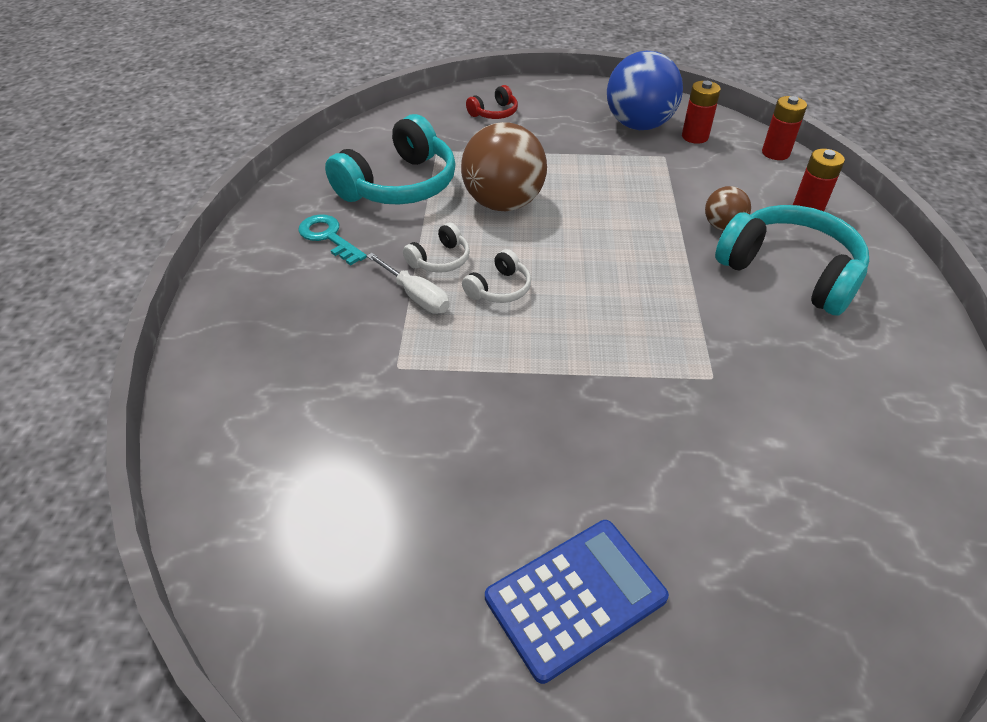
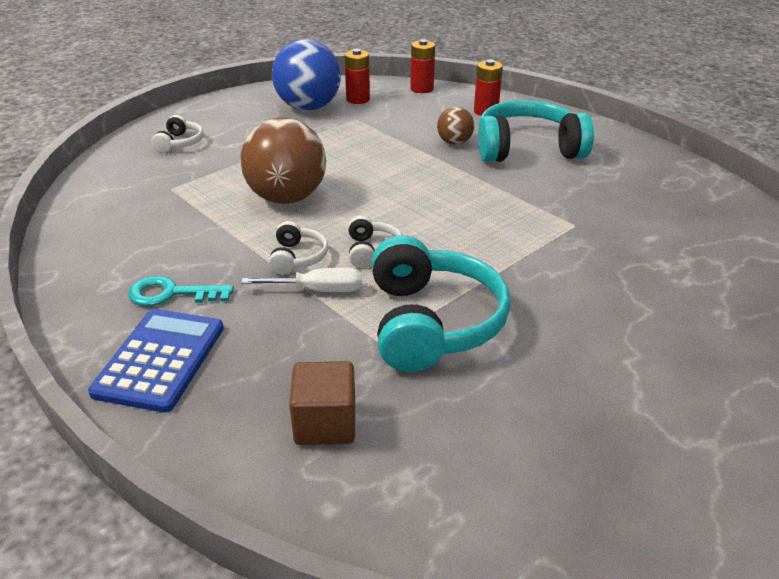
camera: 45 degrees left, 10 degrees down
(282, 399) = (325, 423): none -> brown cube
(399, 185) = (176, 226): turquoise headphones -> turquoise headphones (432, 323)
(494, 113) = (180, 143): red headphones -> white headphones
(575, 597) = (690, 383): blue calculator -> blue calculator (160, 360)

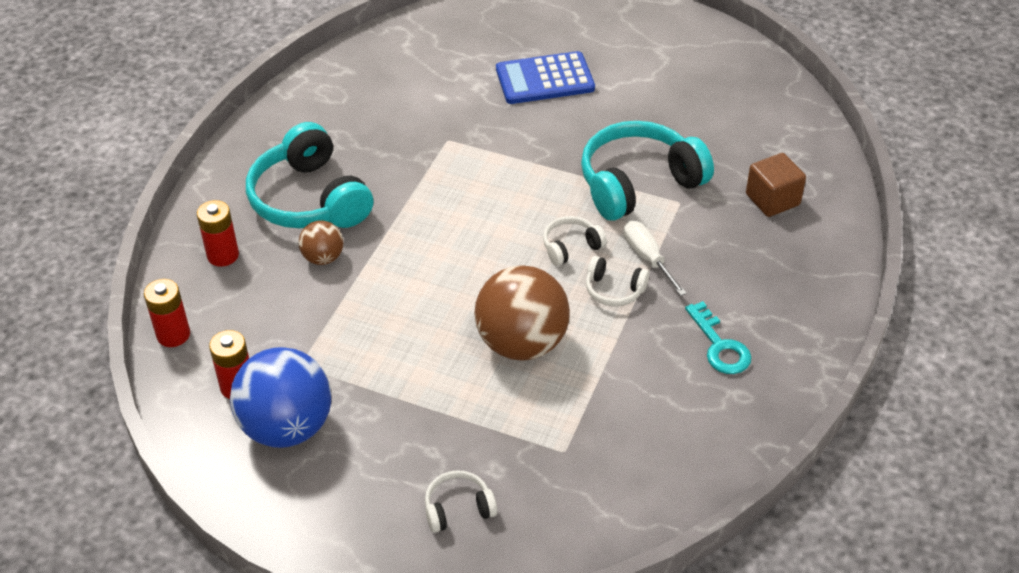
camera: 115 degrees left, 10 degrees up
(160, 360) = (790, 308): blue calculator -> blue calculator (545, 79)
(297, 257) = (614, 290): white headphones -> white headphones turned 135 degrees counterclockwise

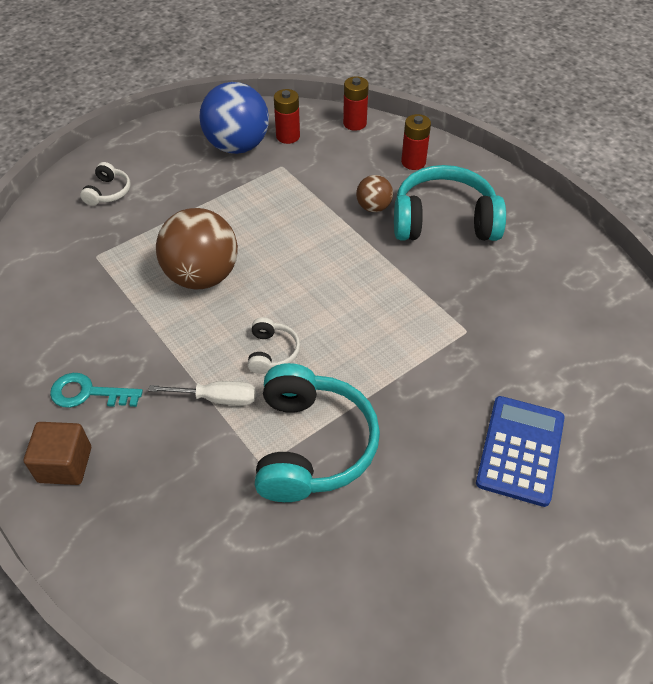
camera: 120 degrees right, 5 degrees up
(614, 290) = (203, 356): white headphones -> none
(772, 200) = (204, 552): brown cube -> brown cube (65, 464)

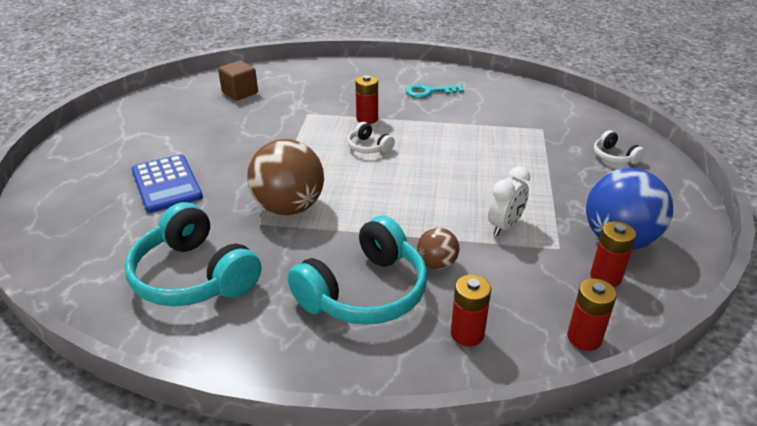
camera: 135 degrees right, 15 degrees down
(65, 464) = (395, 75): brown cube -> brown cube (240, 93)
(88, 393) = (429, 92): turquoise key -> turquoise key turned 150 degrees counterclockwise
(202, 276) = (469, 153): brown ball -> brown ball (289, 207)
(216, 398) = (367, 119): white screwdriver -> red battery
(288, 200) = (505, 226): none -> white clock
(312, 445) = (293, 129): turquoise headphones -> turquoise headphones (193, 276)

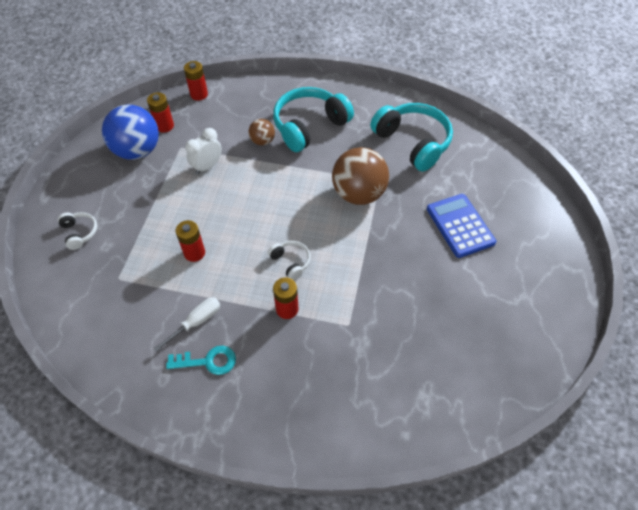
camera: 175 degrees left, 20 degrees up
(240, 93) = (431, 377): brown cube -> none
(449, 109) = (196, 322): none -> white screwdriver
(467, 334) = (258, 100): red battery -> red battery (194, 253)

